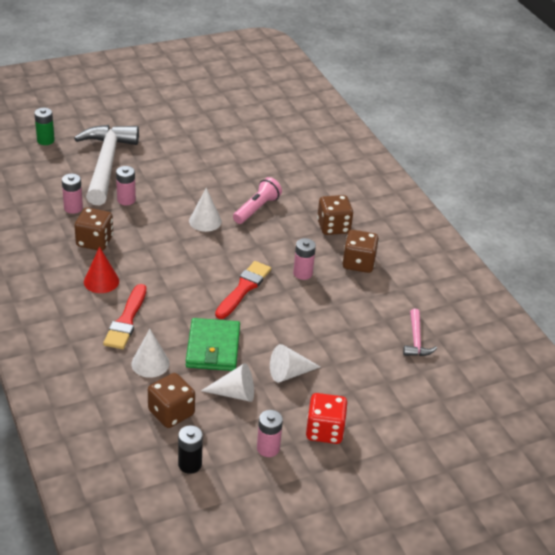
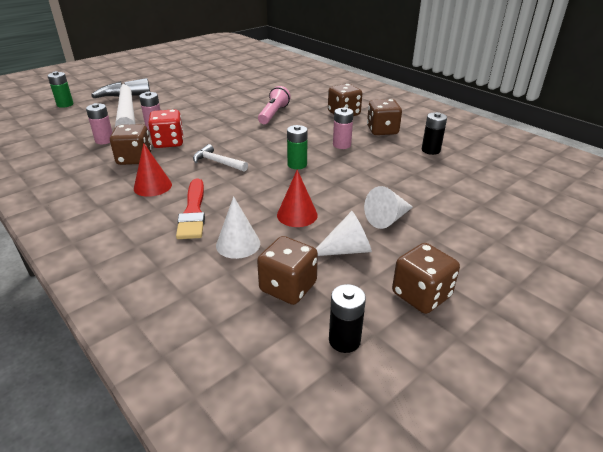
camera: 15 degrees left, 5 degrees down
(170, 266) = (217, 162): none -> white hammer
(205, 221) = (234, 128): white cone -> none
(213, 347) = (297, 215): green wallet -> red cone
(243, 288) = (297, 164): red brush -> green battery
(268, 448) = (421, 295): pink battery -> brown dice
(324, 431) = (464, 261): red dice -> red dice (168, 142)
(389, 304) = (430, 150): none -> black battery
(416, 340) = (475, 169): pink hammer -> none

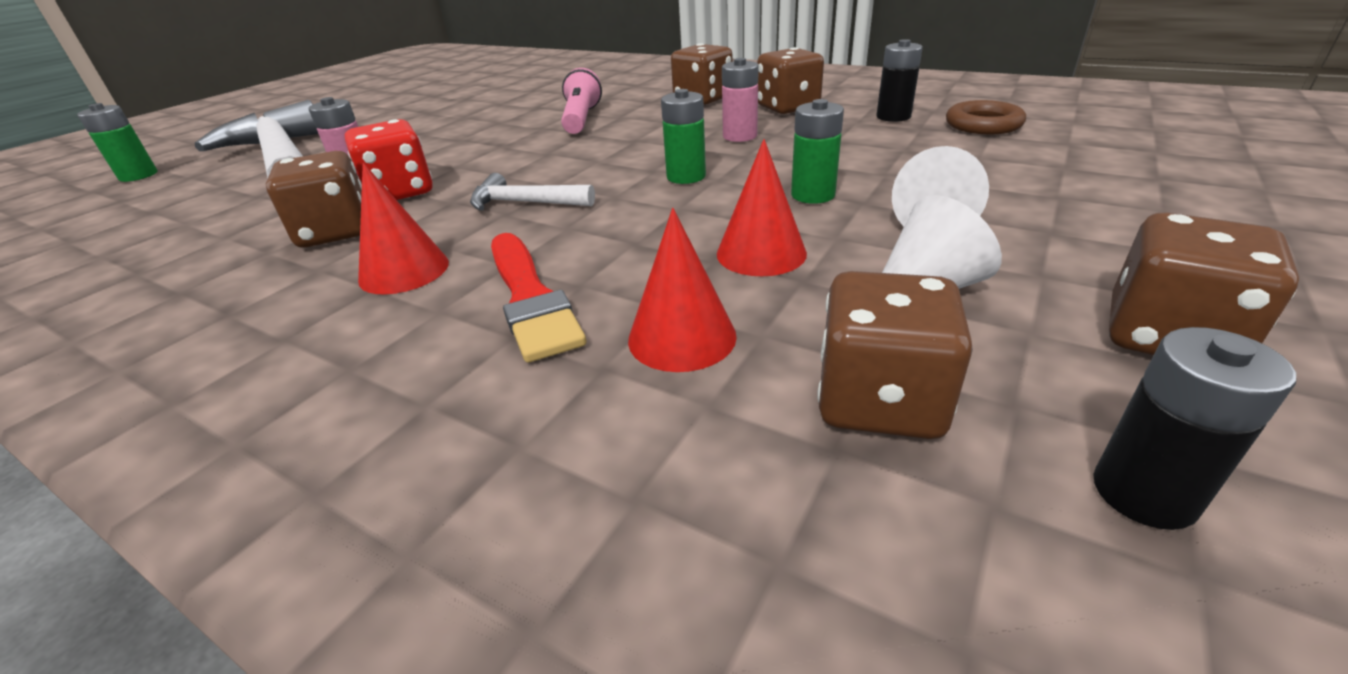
camera: 15 degrees left, 0 degrees up
(104, 140) = (251, 215): pink battery -> none
(238, 244) = (682, 337): white cone -> red cone
(345, 190) = (813, 195): none -> green battery
(471, 167) = (983, 125): none -> brown ring

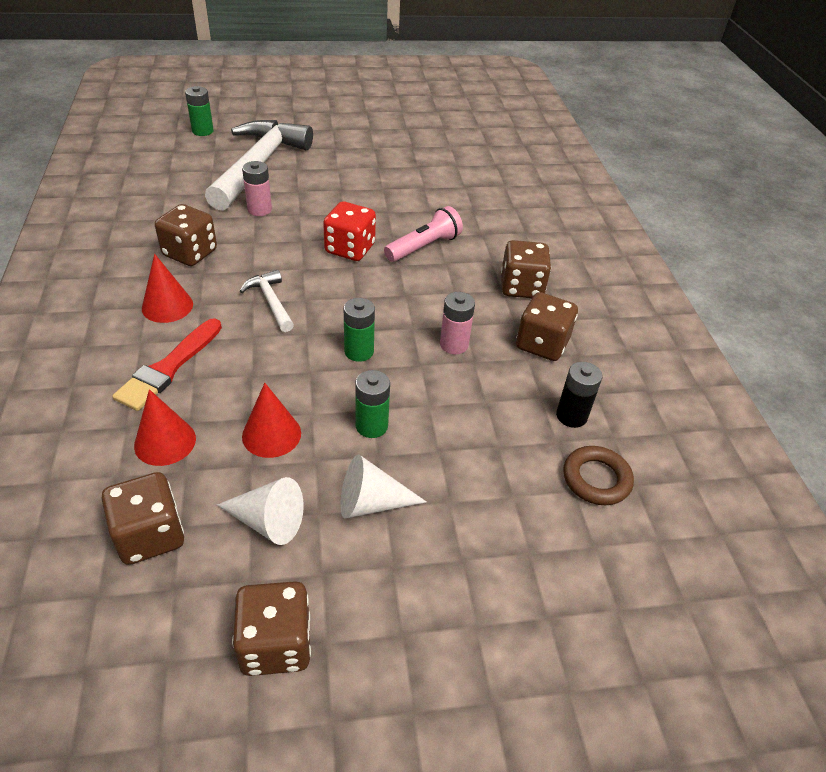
camera: 45 degrees right, 10 degrees up
(400, 192) = (250, 243): red dice -> red dice (350, 249)
(1144, 493) = (127, 646): black battery -> none

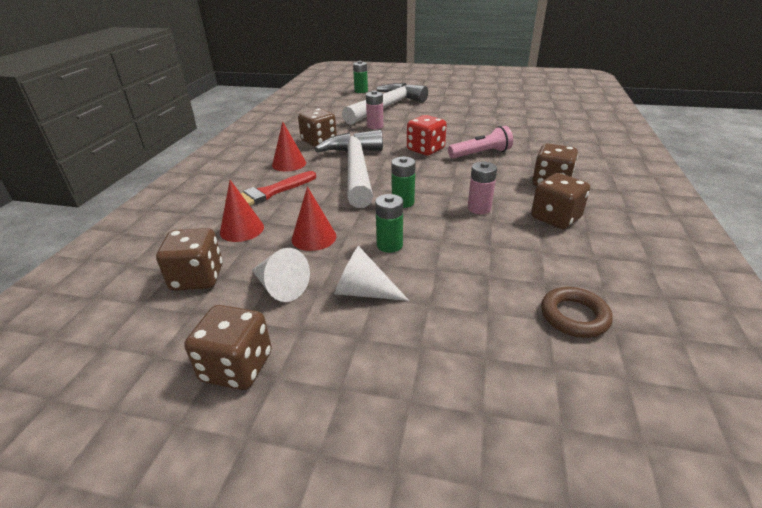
camera: 25 degrees right, 10 degrees down
(271, 302) = (356, 169): white hammer -> white hammer, size x2.23
(571, 416) = (565, 268): black battery -> none

